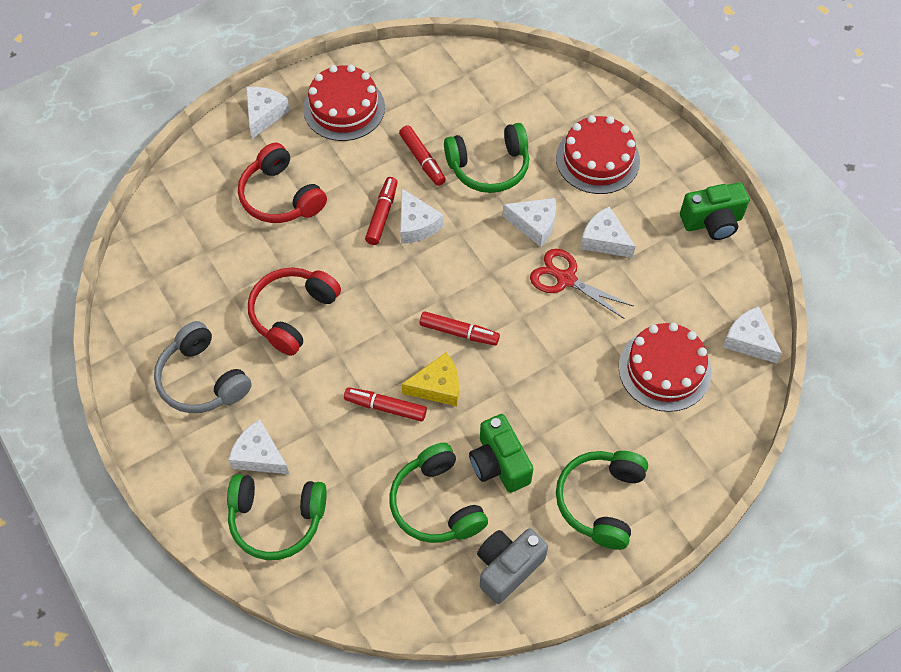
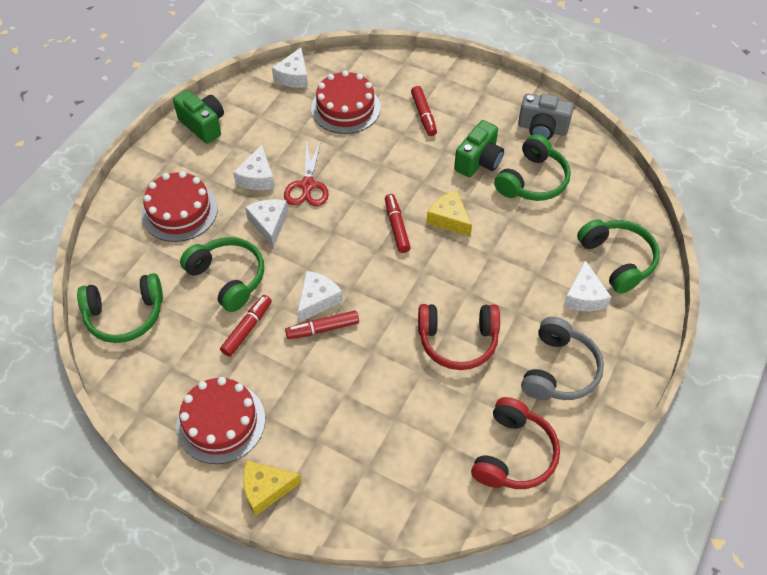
camera: 120 degrees left, 5 degrees down
(264, 114) = (266, 489): white cheese -> yellow cheese
(281, 197) = (352, 417): red headphones -> red headphones (513, 454)
(385, 407) = (488, 241): red marker -> red marker (423, 115)
(601, 501) = (463, 104): green headphones -> green headphones (125, 315)

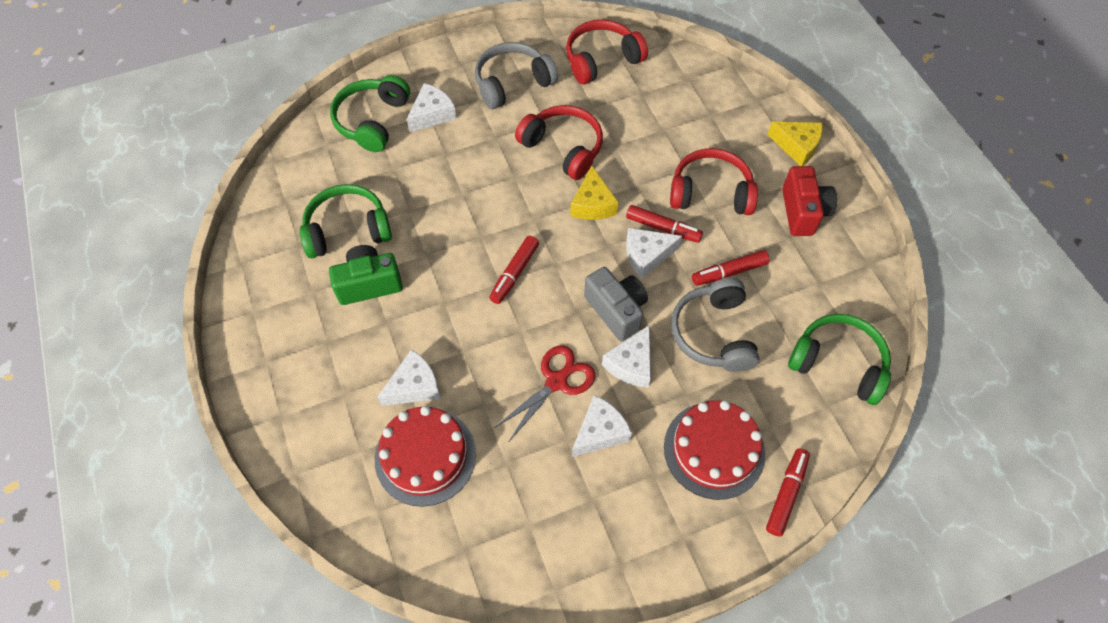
camera: 140 degrees left, 5 degrees up
(203, 125) = (606, 563): green camera -> none
(221, 422) = (803, 212): red cake -> red camera
(228, 278) = (713, 333): green headphones -> grey headphones
(294, 76) = (437, 559): white cheese -> white cheese (414, 386)
(309, 385) = (710, 193): none -> red headphones
(423, 115) = (357, 379): red marker -> red marker (786, 494)
(449, 219) = (461, 247): yellow cheese -> yellow cheese (593, 204)
(542, 129) = (270, 273): grey camera -> grey camera (616, 310)

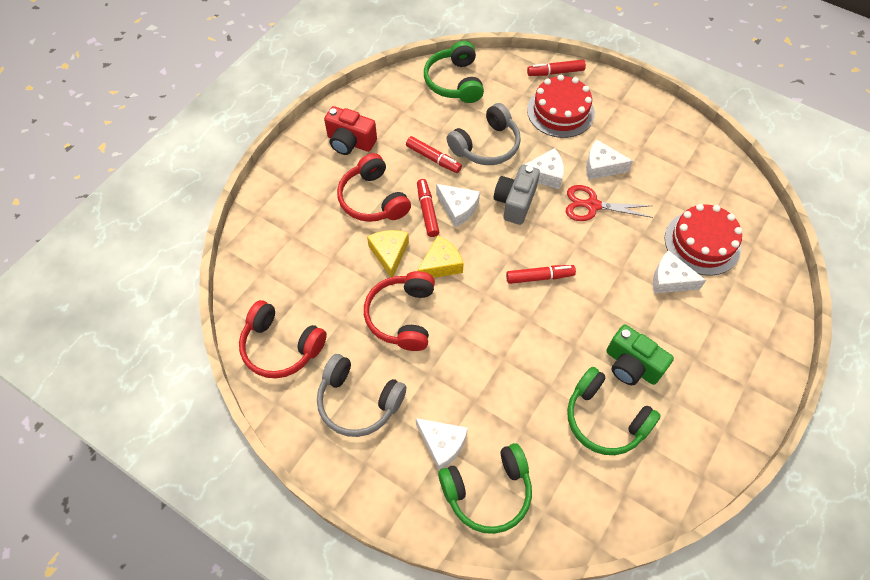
camera: 125 degrees left, 0 degrees up
(432, 114) = (442, 444): white cheese -> white cheese turned 150 degrees counterclockwise
(797, 146) = (289, 170): yellow cheese -> yellow cheese (389, 254)
(803, 212) = (350, 142): red camera -> red camera turned 120 degrees counterclockwise

